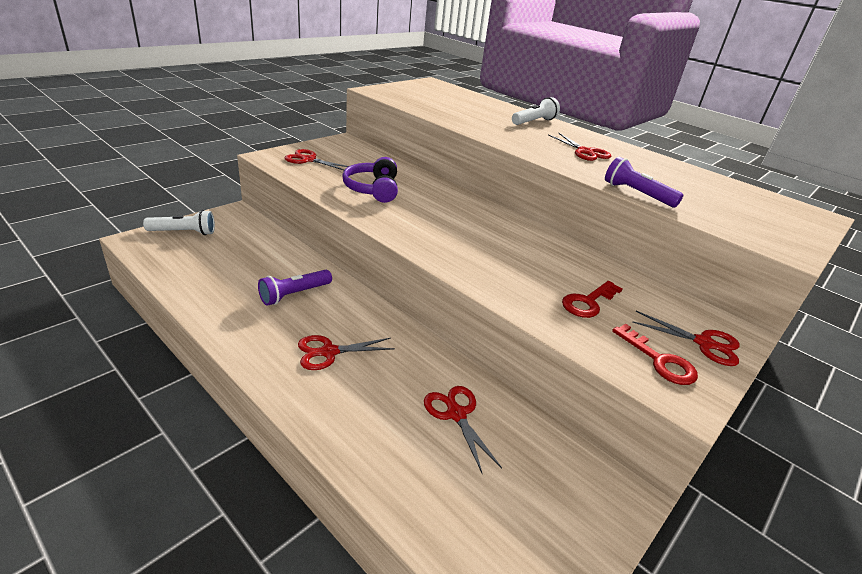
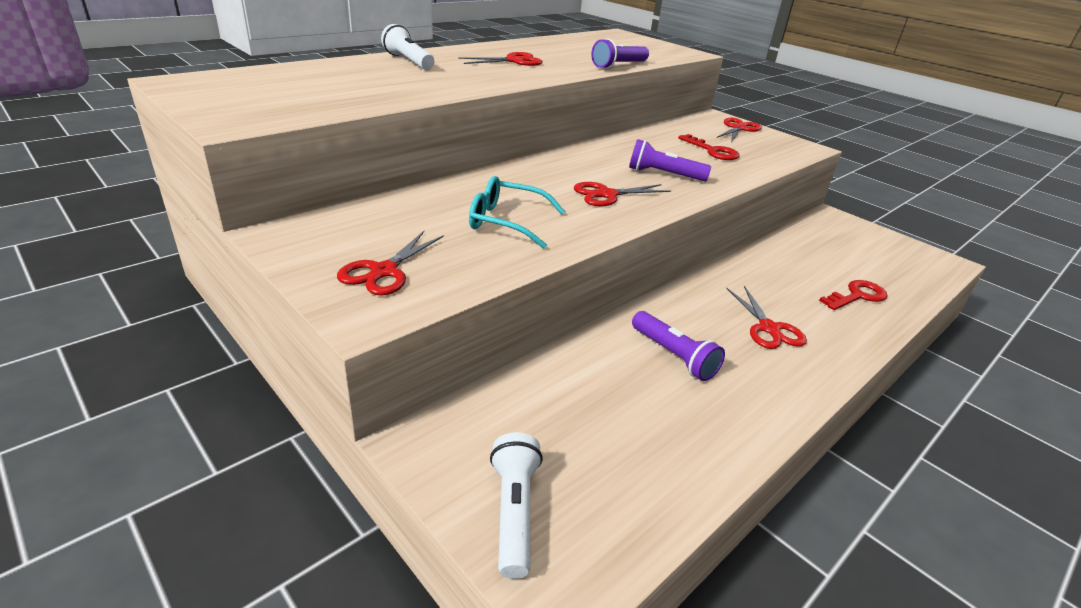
camera: 85 degrees left, 0 degrees up
(373, 189) = (506, 221): purple headphones -> turquoise glasses
(456, 414) = (805, 265): red scissors -> red scissors (607, 195)
(493, 259) = (663, 174): none -> purple flashlight
(659, 360) = (771, 145): red key -> red key (857, 296)

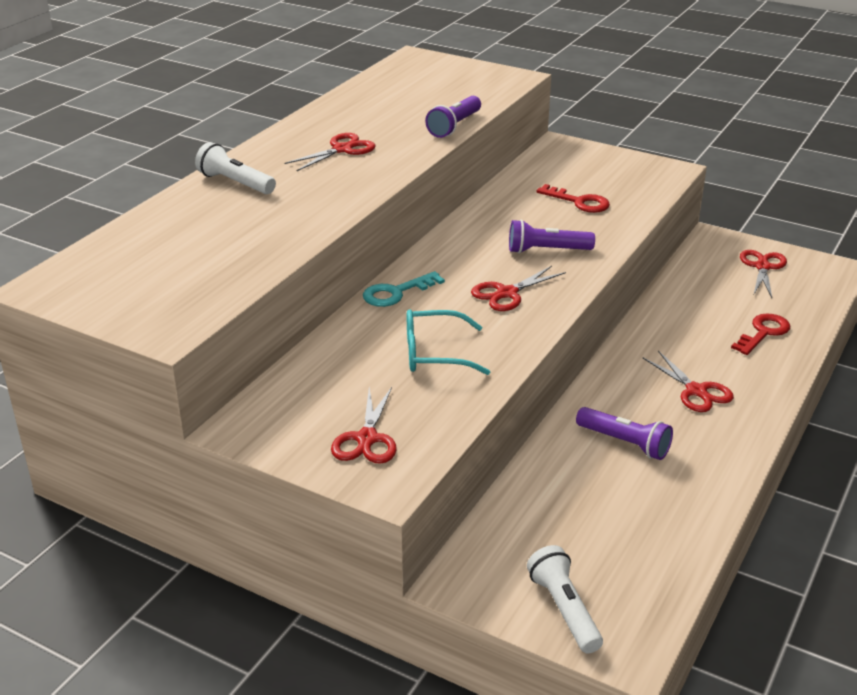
camera: 15 degrees left, 0 degrees up
(509, 174) = (396, 293): none -> turquoise key
(738, 128) = (591, 158): red scissors -> red scissors (762, 267)

